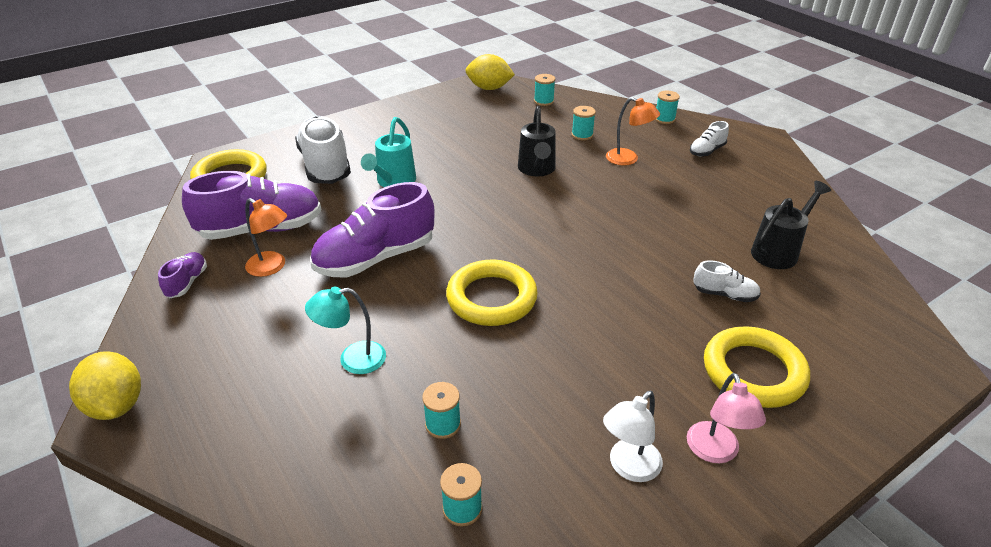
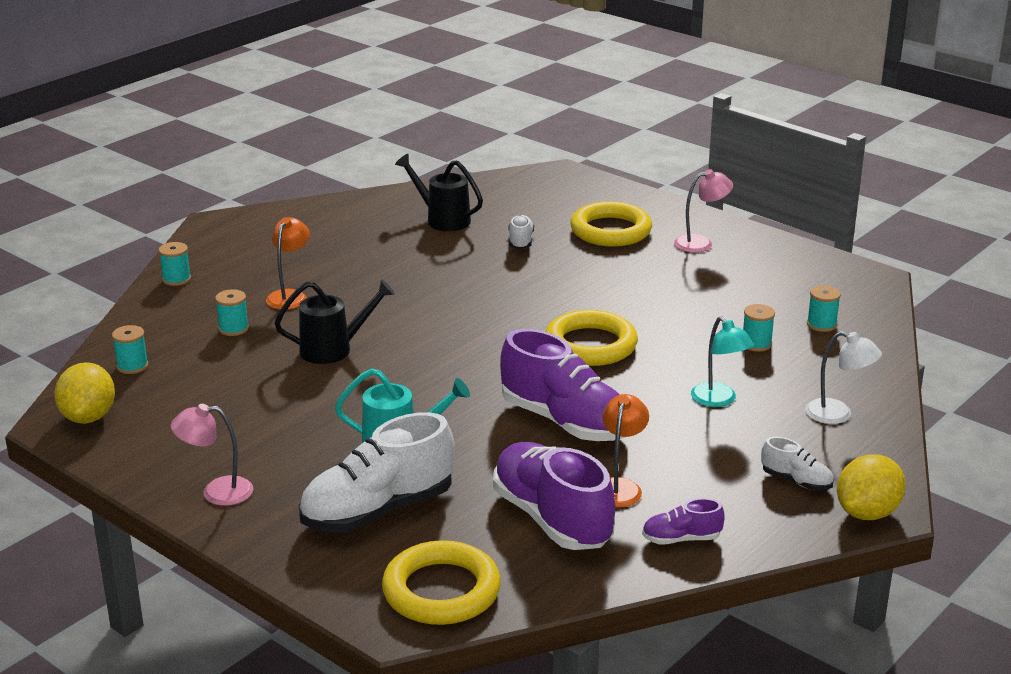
camera: 105 degrees left, 10 degrees down
(385, 119) = (217, 492): none -> pink lamp
(628, 467) = (738, 271): white lamp -> white lamp (838, 414)
(707, 151) = (256, 253): white shoe -> white shoe (796, 481)

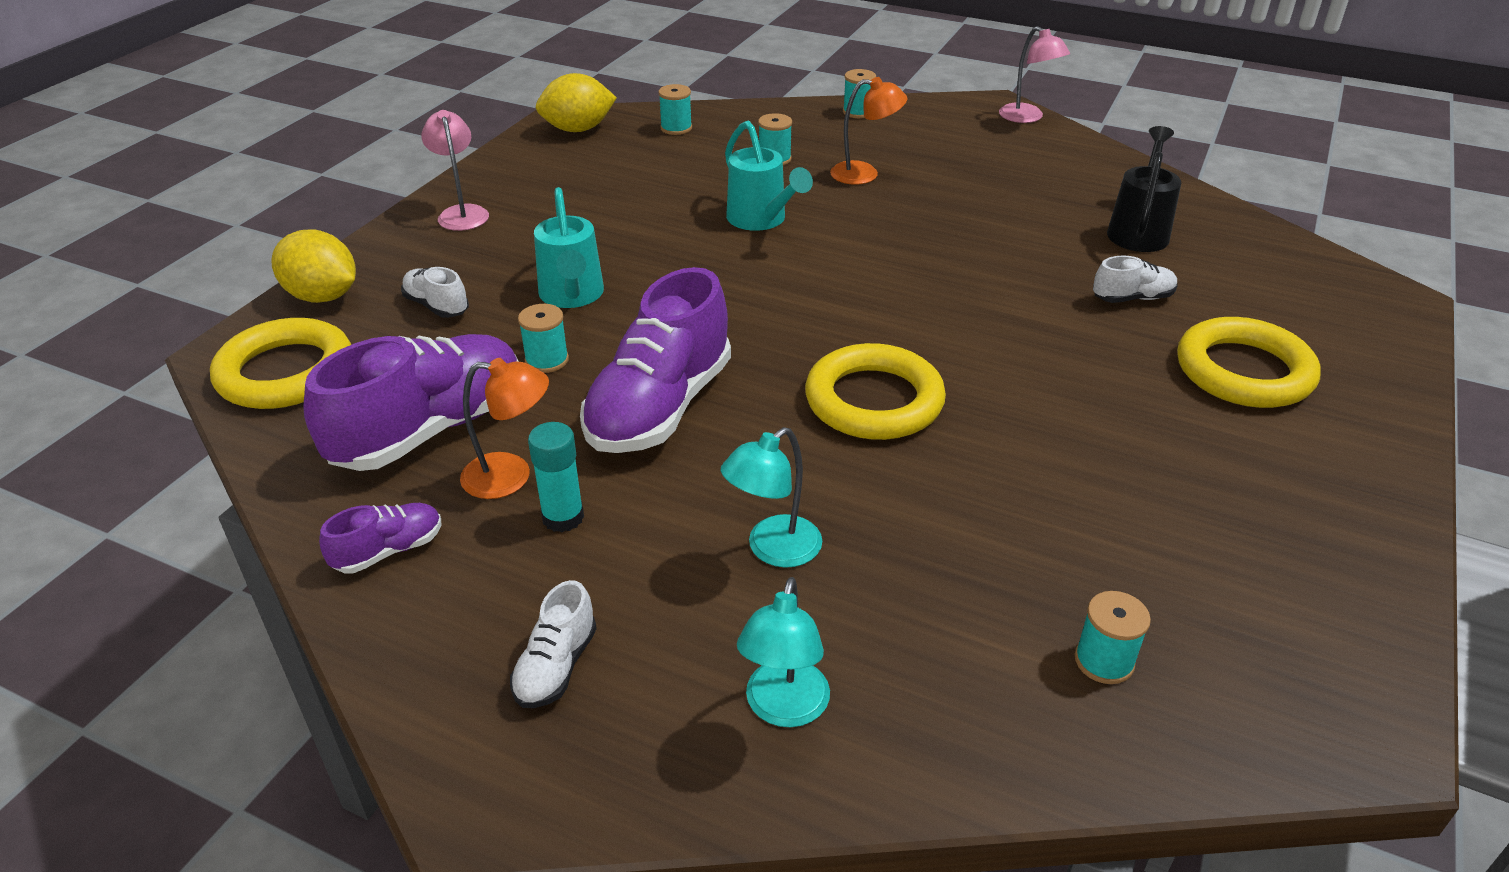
camera: 75 degrees right, 10 degrees up
(333, 349) = (761, 220): black watering can -> turquoise watering can
(377, 511) = (436, 306): white shoe -> white shoe, size x0.47
(668, 469) = (563, 517): none -> turquoise glue stick
(681, 539) = (389, 551): purple shoe -> purple shoe turned 75 degrees clockwise
(701, 243) = (1292, 472): pink lamp -> pink lamp (1027, 117)
(756, 344) = (977, 576): turquoise spool -> turquoise spool (547, 360)
(838, 414) = (783, 709): white lamp -> turquoise lamp
(867, 513) = (473, 772): yellow lemon -> yellow lemon (323, 296)

